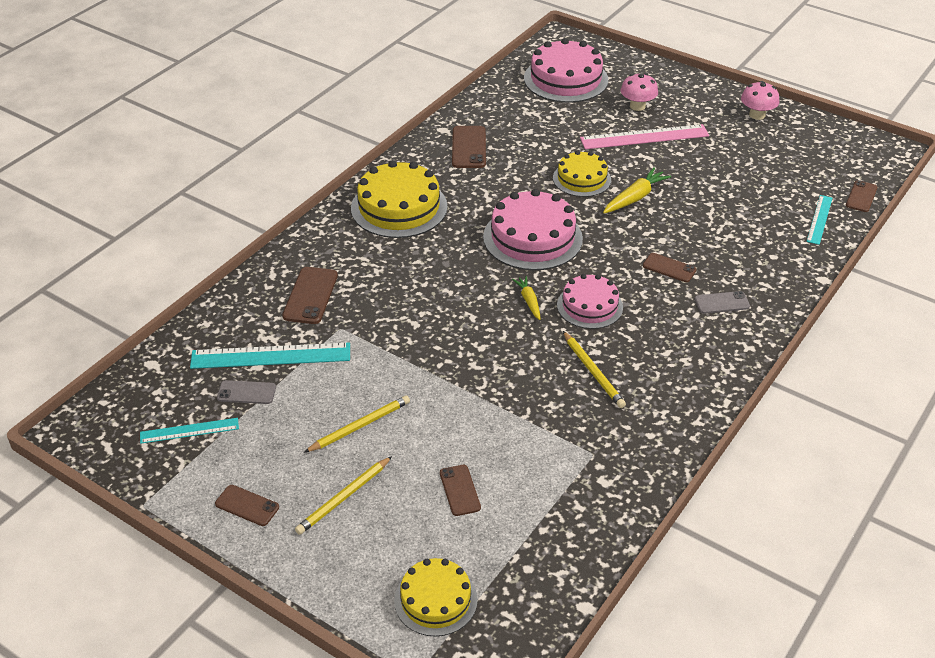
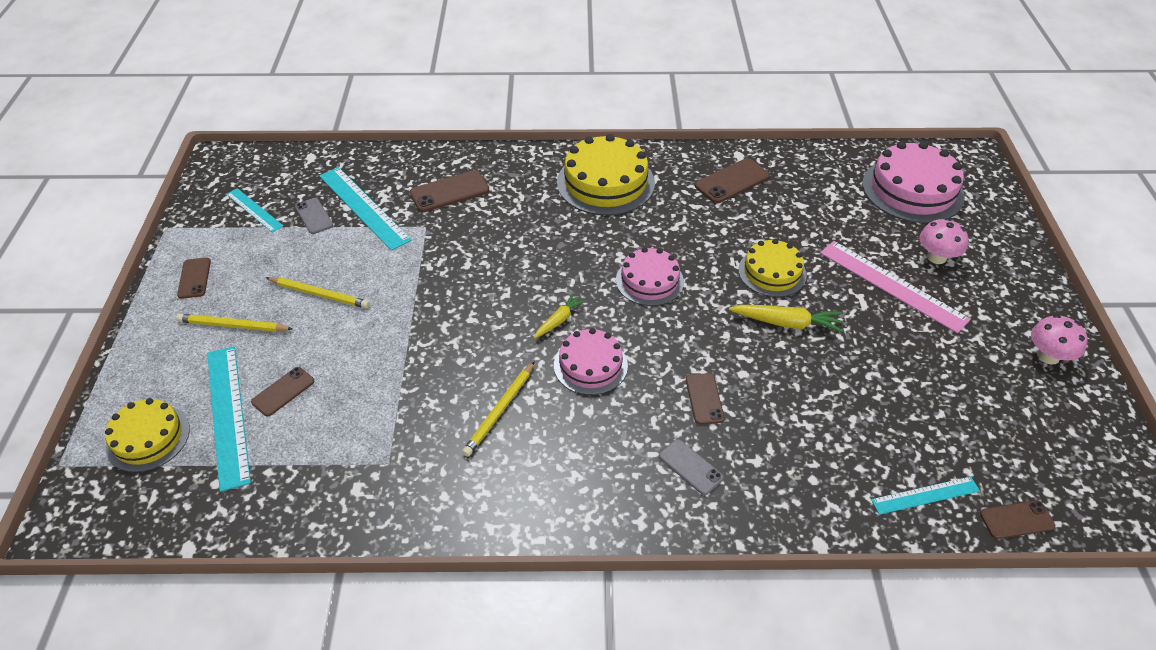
camera: 55 degrees right, 5 degrees up
(455, 536) = (228, 414): none -> turquoise ruler
(532, 238) = (649, 281): pink cake -> pink cake, size x0.62

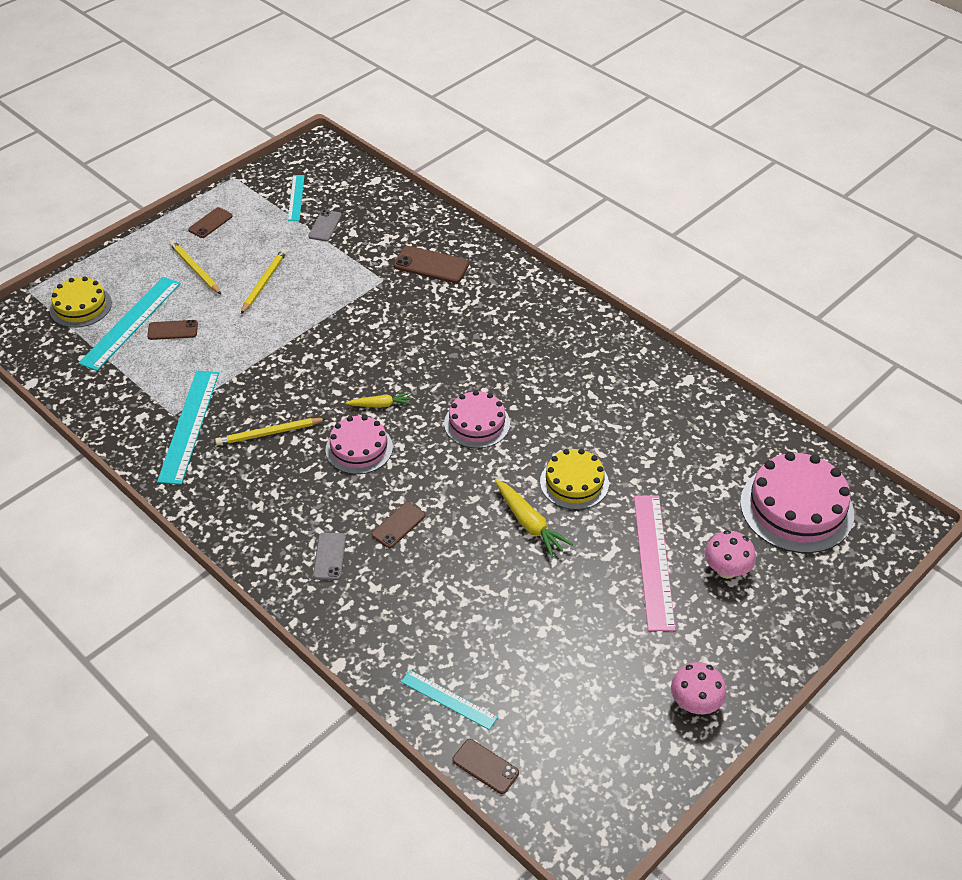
camera: 45 degrees right, 0 degrees up
(319, 294) = (264, 282): yellow pencil -> yellow pencil turned 135 degrees counterclockwise
(363, 207) = (362, 240): turquoise ruler -> turquoise ruler (189, 425)
(605, 183) = (549, 331): yellow cake -> none
(732, 181) = (650, 396): brown phone -> none

